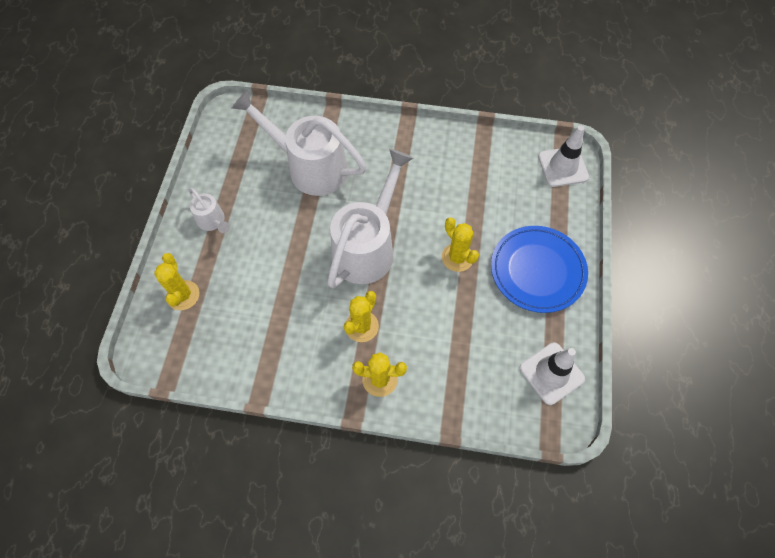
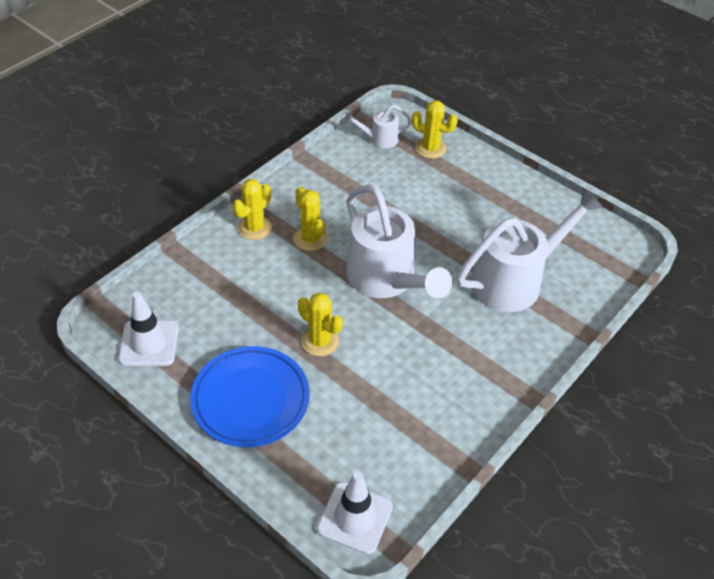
camera: 120 degrees right, 15 degrees down
(213, 221) = (494, 190): white watering can -> white watering can (379, 139)
(457, 257) = (320, 341): yellow cactus -> yellow cactus turned 45 degrees clockwise

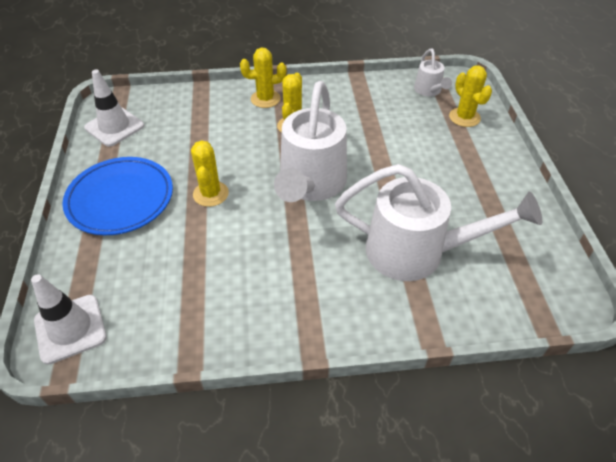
camera: 45 degrees right, 0 degrees up
(379, 139) = (429, 91): white watering can -> white watering can turned 135 degrees counterclockwise

